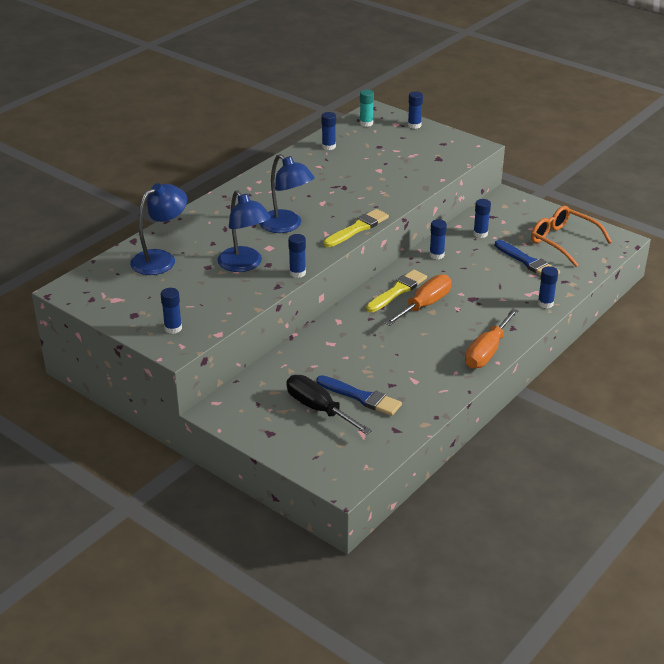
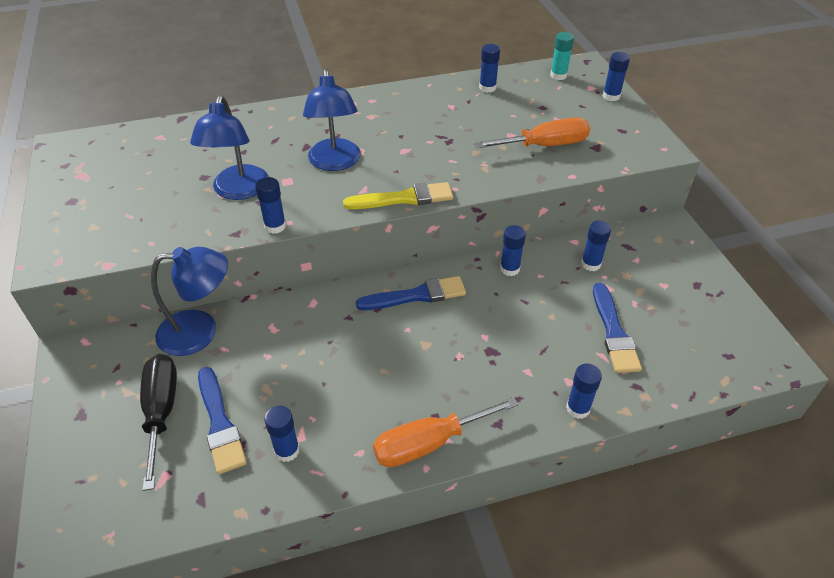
camera: 35 degrees right, 10 degrees up
(161, 259) = (176, 148): blue lamp -> blue lamp (200, 331)
(173, 328) = (79, 235): blue glue stick -> blue glue stick (287, 450)
(397, 291) = (416, 295): yellow brush -> blue brush
(424, 305) = (426, 331): orange screwdriver -> orange screwdriver (545, 145)
(563, 241) = (690, 324): orange glasses -> none

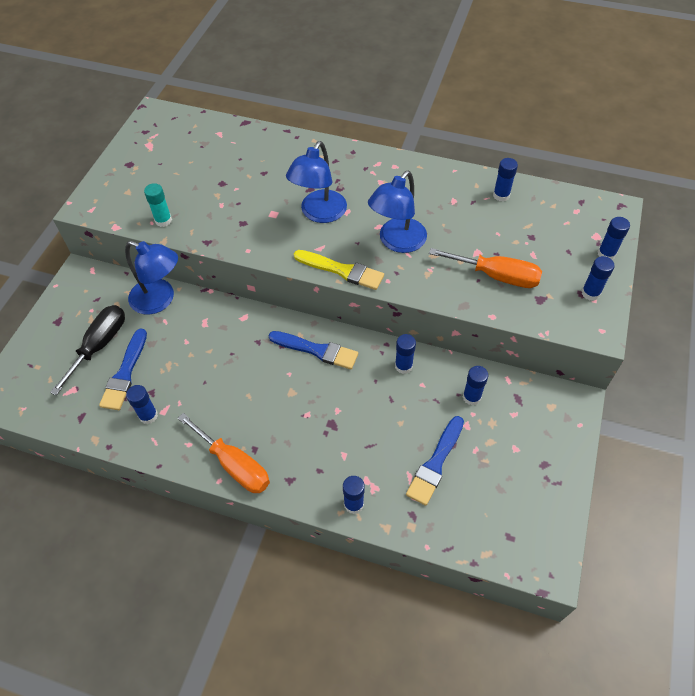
camera: 35 degrees right, 10 degrees up
(238, 191) = (235, 206): blue lamp -> blue lamp (397, 242)
(275, 226) = (236, 249): blue glue stick -> blue glue stick (590, 293)
(429, 443) = (234, 465): orange screwdriver -> orange screwdriver turned 150 degrees counterclockwise
(558, 75) = (577, 210): turquoise glue stick -> turquoise glue stick (163, 220)

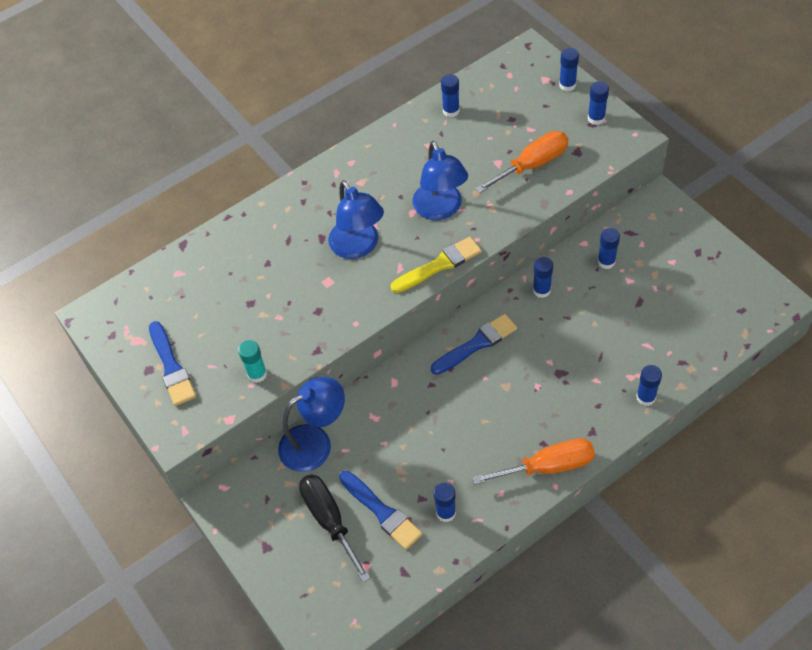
camera: 50 degrees left, 0 degrees up
(435, 463) = (648, 321): blue brush -> blue brush (171, 367)

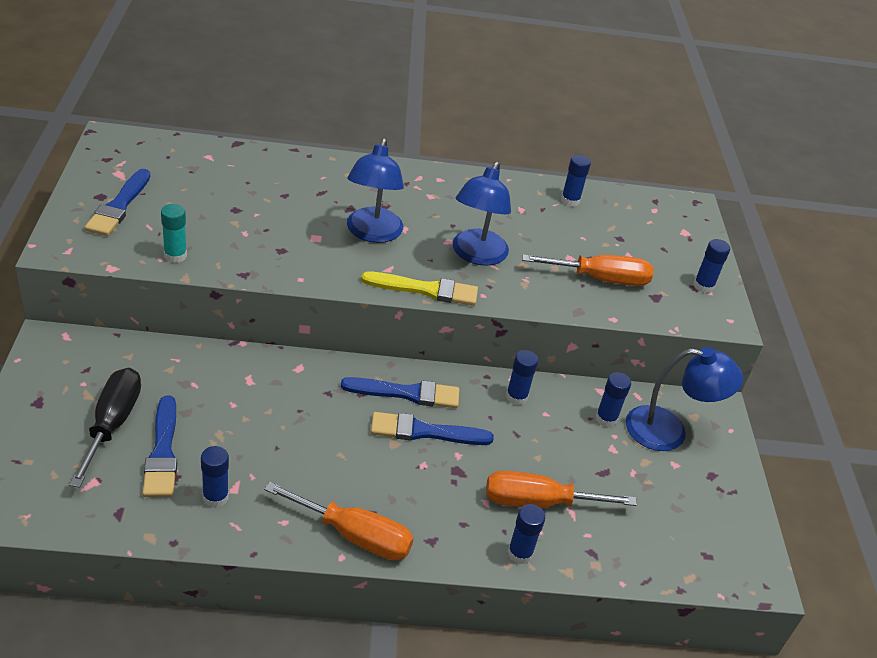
camera: 25 degrees right, 15 degrees down
(315, 442) = (178, 361): blue lamp -> blue lamp (669, 431)
(515, 362) = (424, 432): none -> blue brush
(567, 85) = (702, 248): blue glue stick -> none
(624, 354) = (538, 502): none -> orange screwdriver

